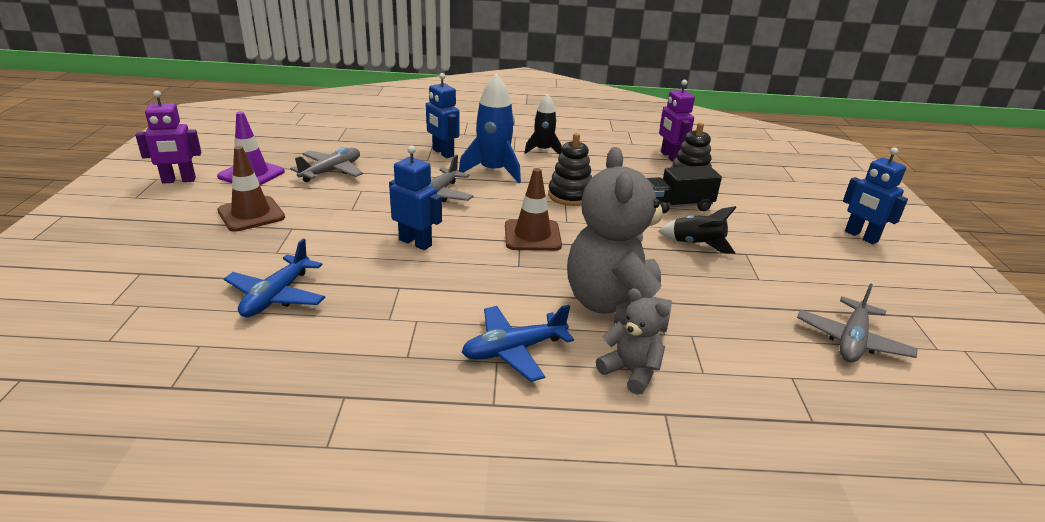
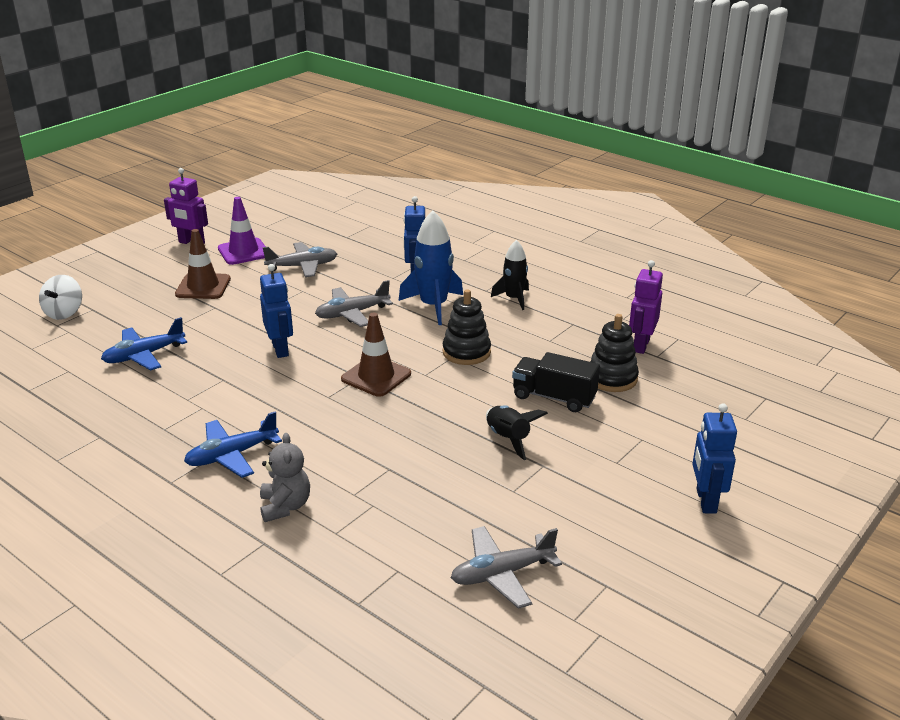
camera: 40 degrees right, 0 degrees up
(104, 288) = (64, 313): none -> white spinning top
(514, 350) = (232, 455): blue plane -> blue plane turned 45 degrees counterclockwise
(615, 306) = (350, 458): grey teddy bear -> none

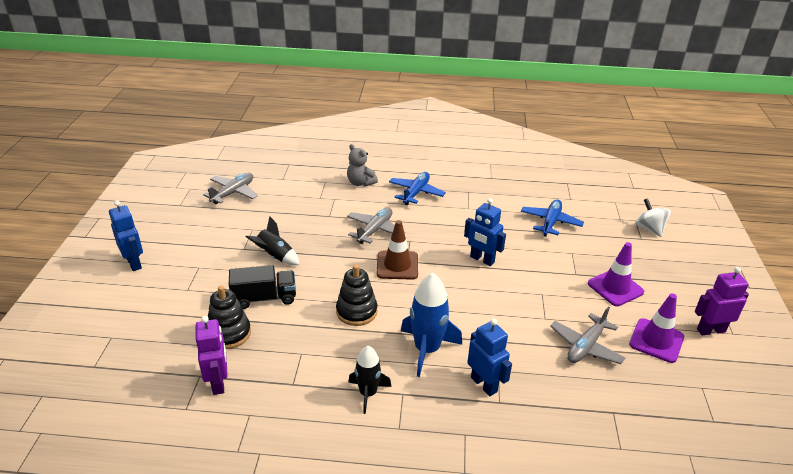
camera: 145 degrees right, 5 degrees up
(203, 287) = (615, 288): brown traffic cone -> purple traffic cone
(352, 313) = (478, 311): grey plane -> grey plane (375, 230)

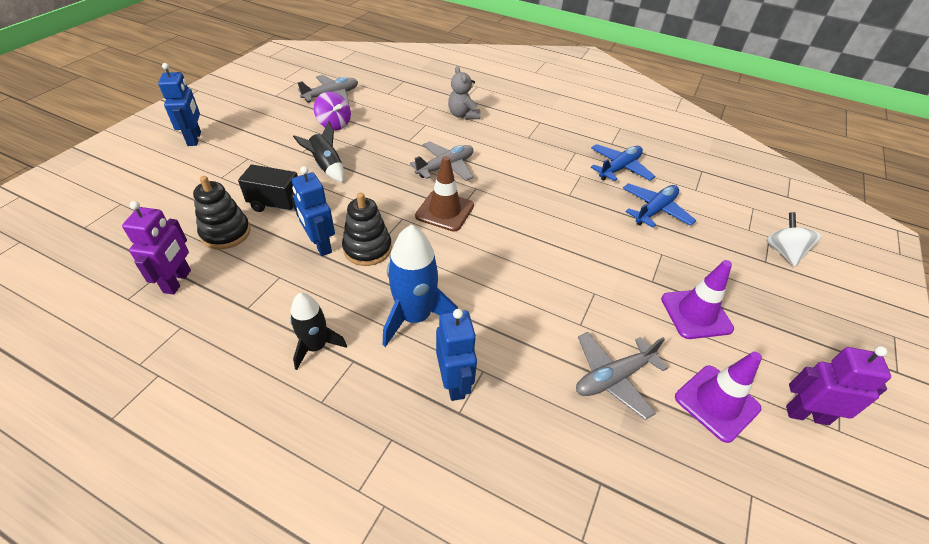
camera: 20 degrees right, 10 degrees up
(255, 218) = (334, 124): none -> purple spinning top
(416, 193) = (515, 139): blue plane -> blue plane (619, 168)
(482, 259) = (545, 231): blue robot -> blue robot (320, 245)

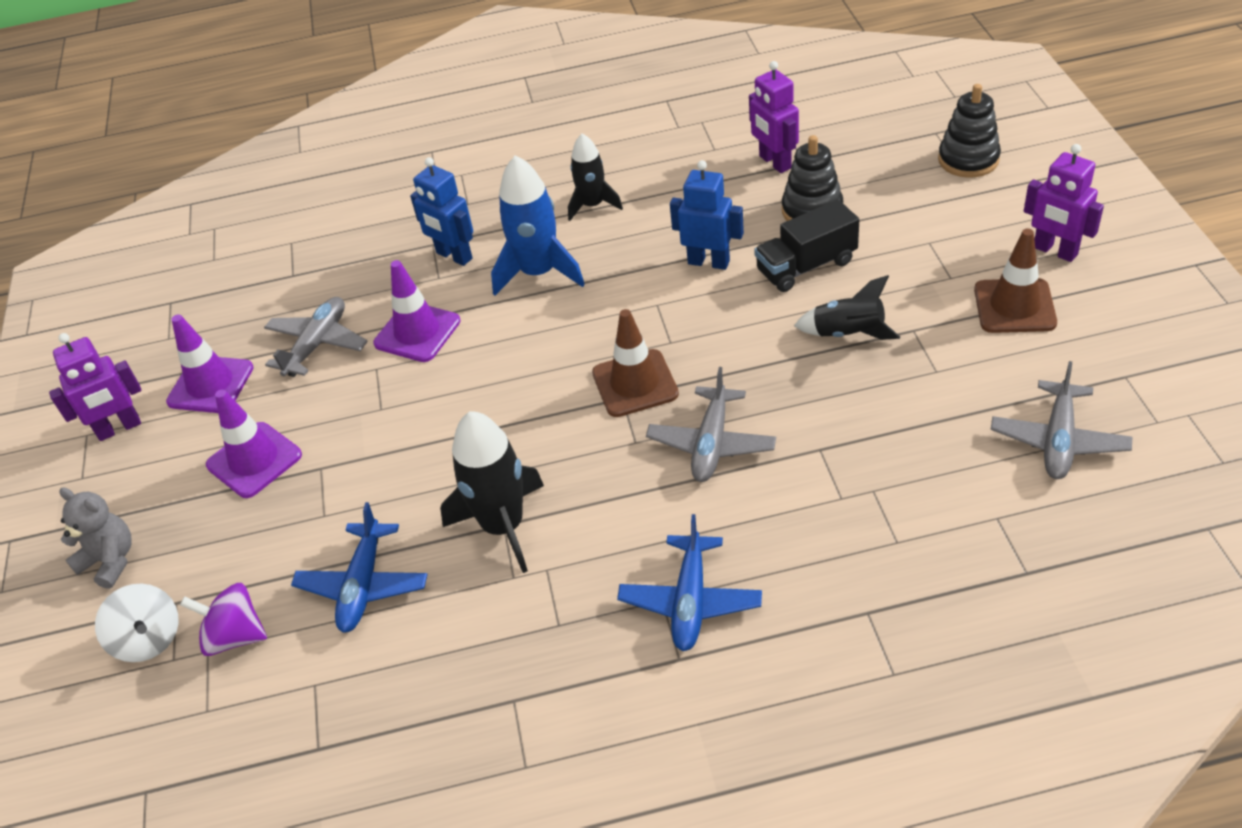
camera: 150 degrees right, 0 degrees up
(195, 139) = (1055, 251): blue robot -> purple robot
(253, 133) = (1014, 306): none -> brown traffic cone
(334, 124) = (954, 395): purple spinning top -> purple spinning top (235, 636)
(367, 249) = (660, 290): black stacking toy -> black stacking toy (968, 160)
(463, 115) = (816, 566): grey teddy bear -> grey teddy bear (110, 561)
(534, 331) = (417, 332): none -> purple traffic cone
(570, 194) = (503, 526): none -> black rocket
(619, 168) = (463, 639): blue plane -> blue plane (690, 601)

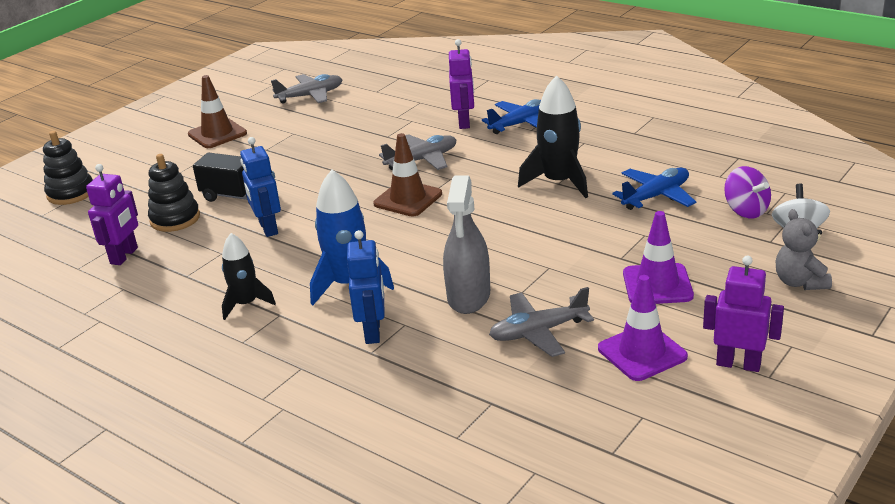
camera: 135 degrees left, 15 degrees down
(417, 332) = (469, 296): purple traffic cone -> grey spray bottle
(848, 333) = (289, 162): black rocket -> none
(1055, 251) = (155, 140): purple robot -> purple robot (464, 122)

